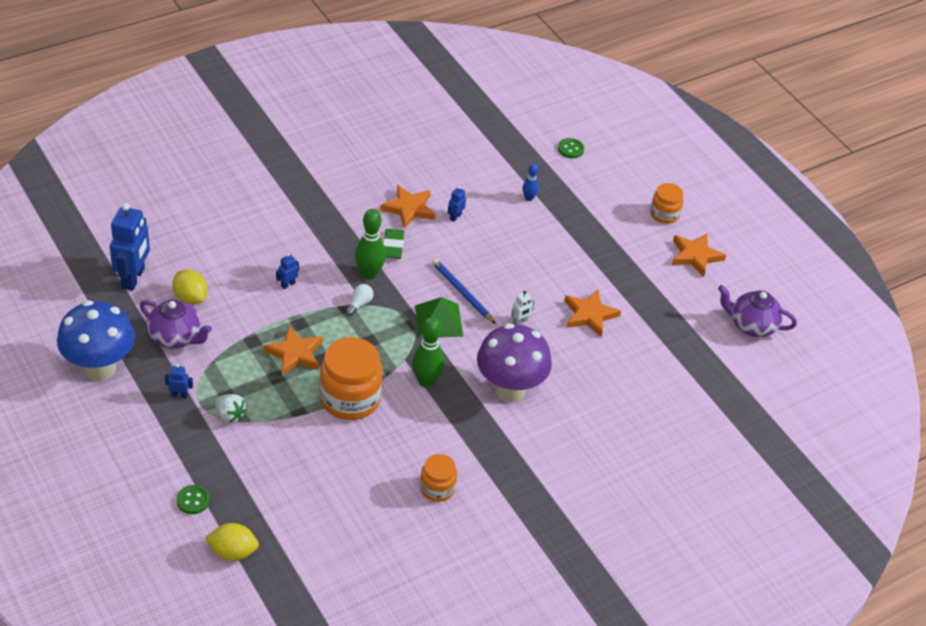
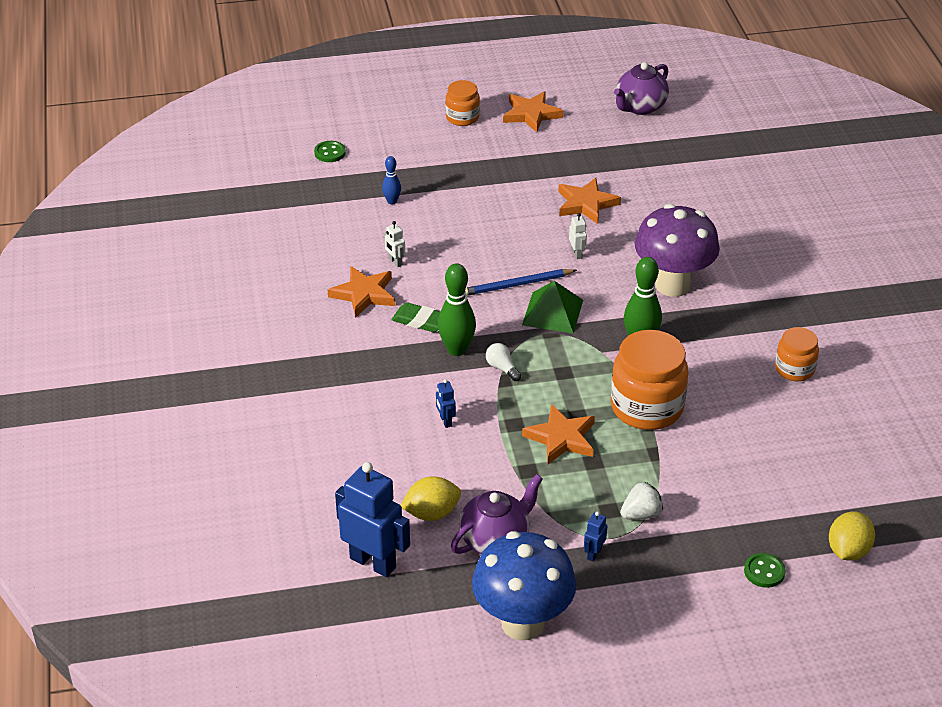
camera: 65 degrees left, 5 degrees down
(455, 217) = (395, 262): blue robot -> white robot

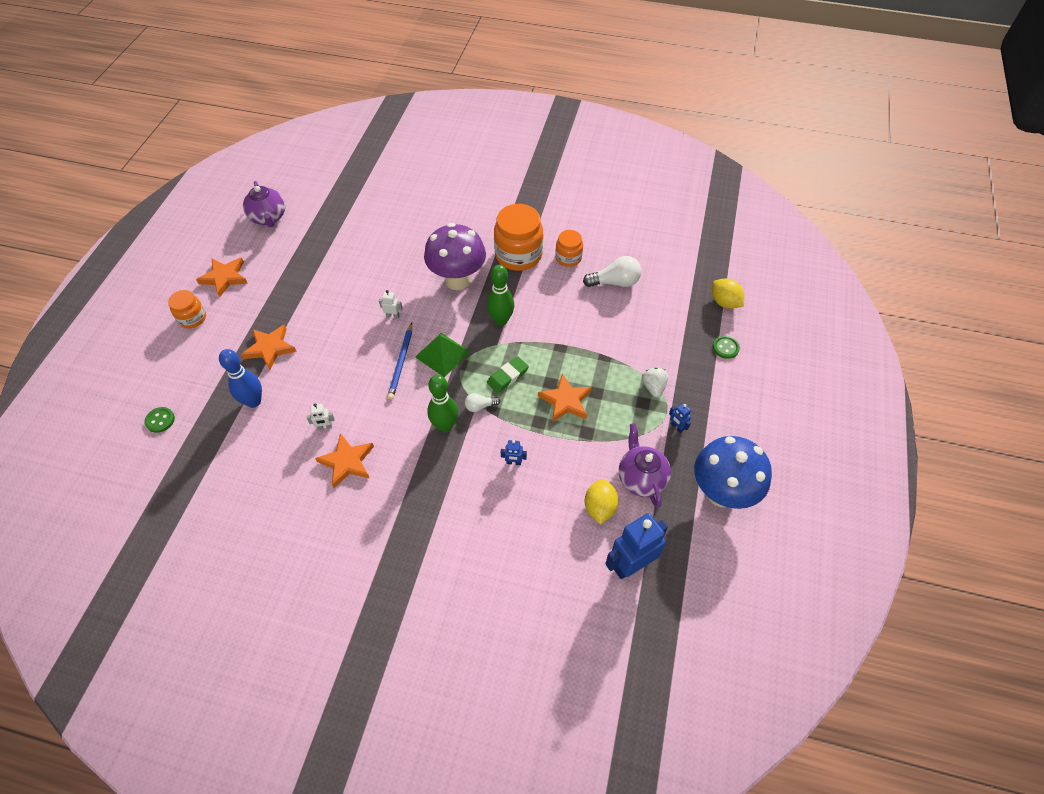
camera: 65 degrees left, 15 degrees up
(392, 201) = (253, 401): blue bowling pin -> blue bowling pin, size x1.80
(420, 321) = (400, 436): green eraser -> green eraser (507, 376)
(586, 204) = (346, 289): orange star -> orange star (270, 348)
(647, 407) = (562, 343): orange jar -> orange jar (518, 255)
(789, 427) = (615, 282): none -> white light bulb

